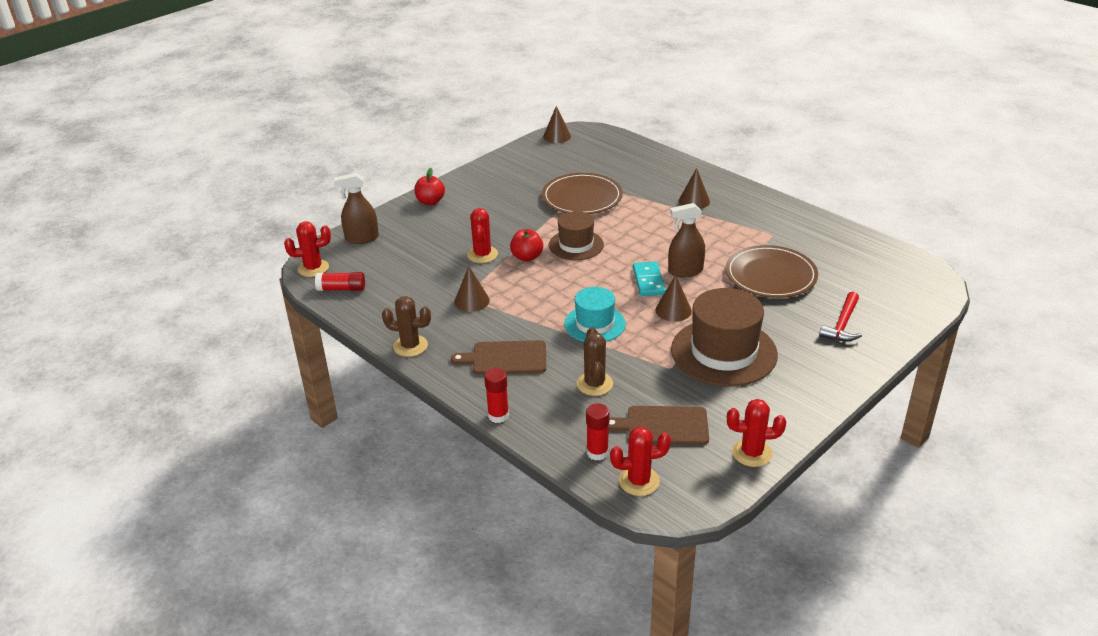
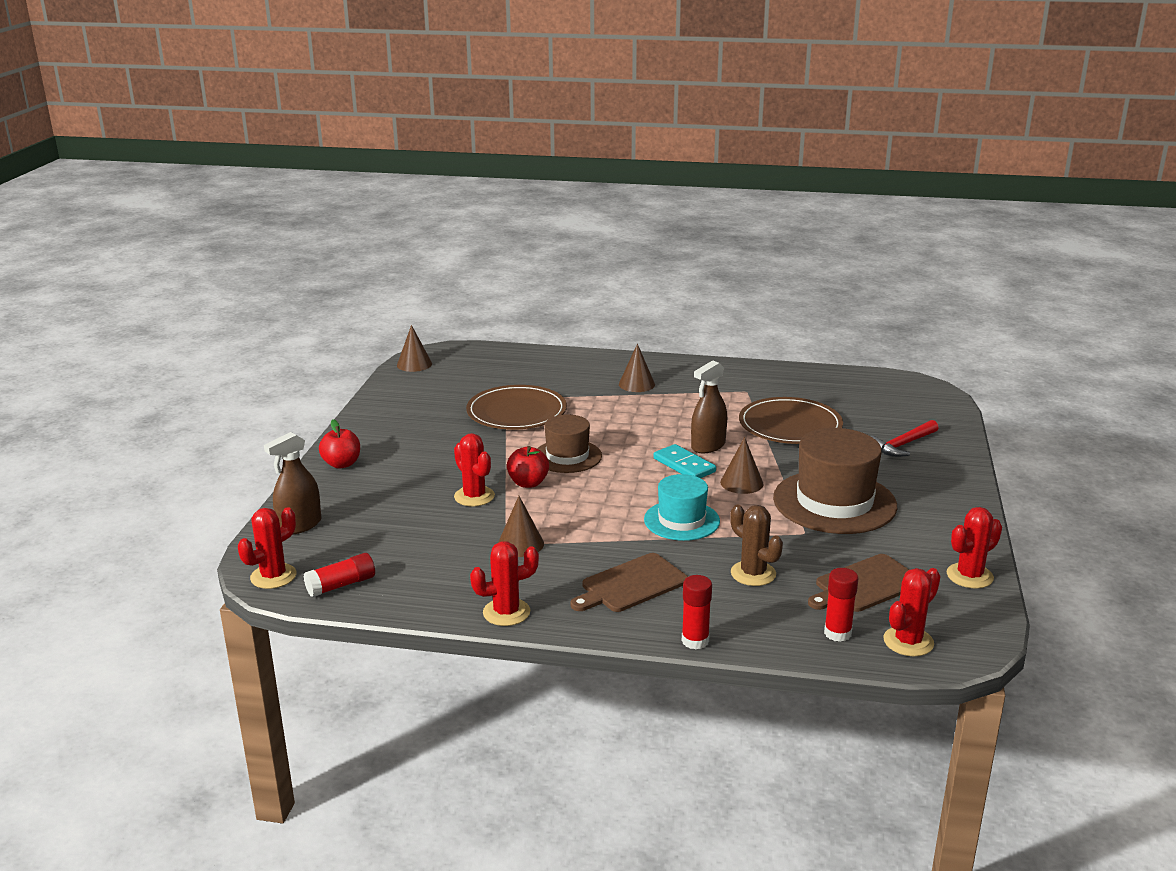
camera: 35 degrees left, 10 degrees down
(410, 346) = (506, 612): brown cactus -> red cactus
(842, 324) = (902, 445): red hammer -> red hammer turned 60 degrees clockwise

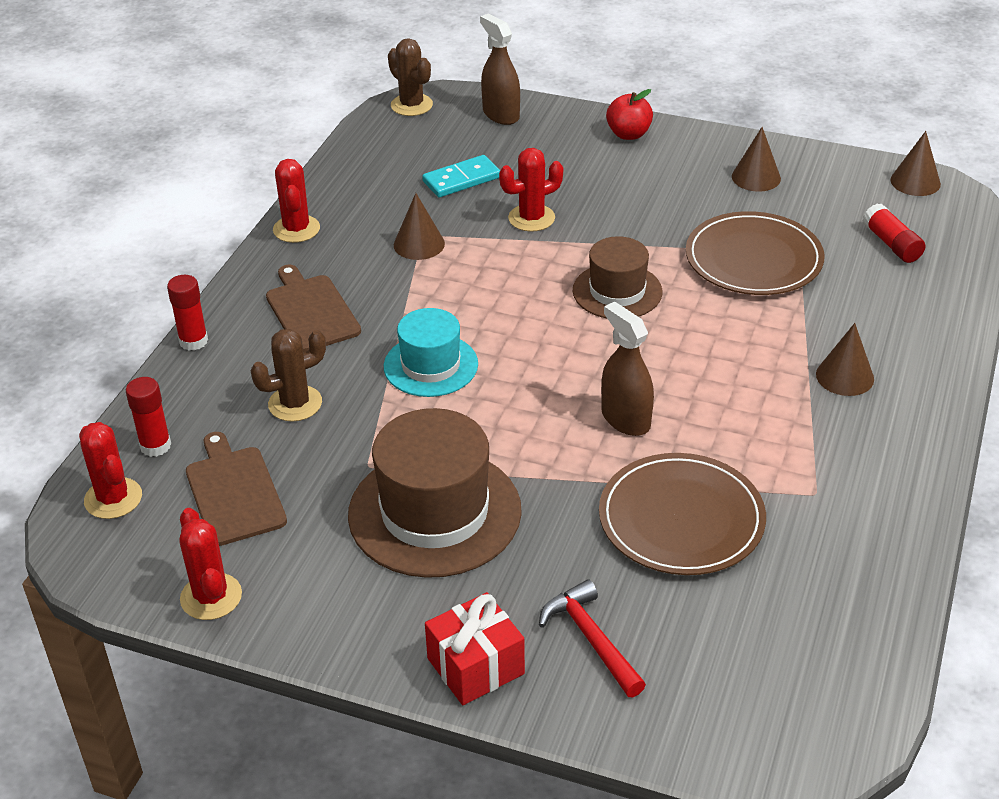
camera: 100 degrees right, 15 degrees up
(273, 576) = (411, 105): red cactus -> brown cactus
(341, 585) = (382, 140): red glue stick -> red glue stick (891, 244)
(528, 483) = (553, 257): red apple -> none
(684, 465) = (572, 388): turquoise domino -> turquoise domino (461, 179)
(741, 483) = (511, 433): brown cone -> brown cone (756, 177)
(949, 476) = (475, 666): none -> red gift

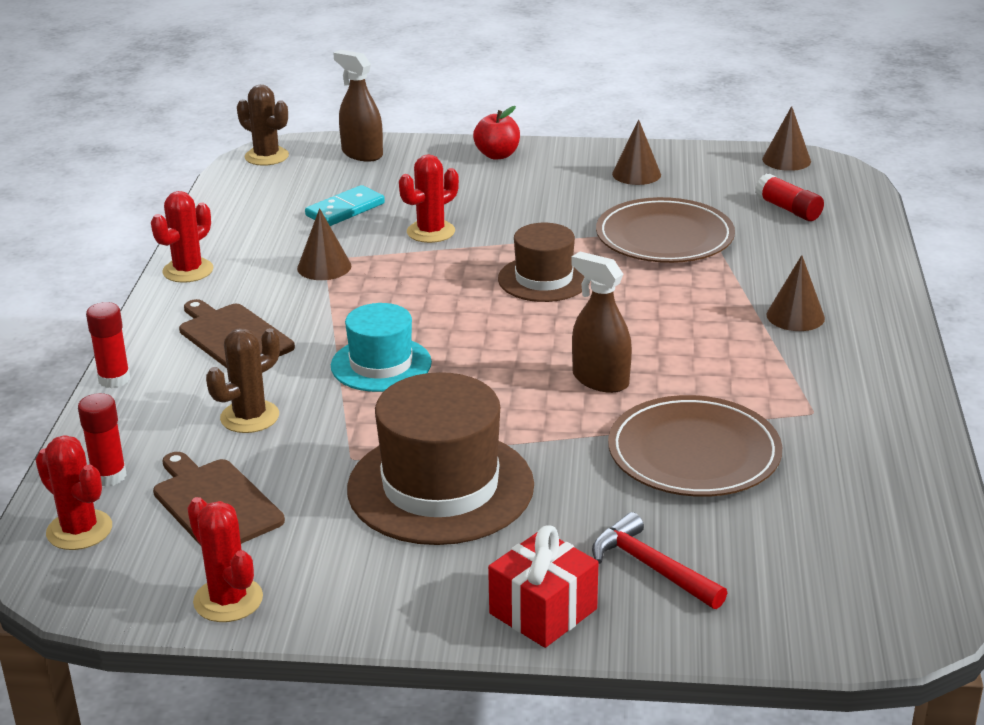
camera: 15 degrees left, 10 degrees down
(296, 229) = (188, 271): red cactus -> red cactus turned 60 degrees clockwise

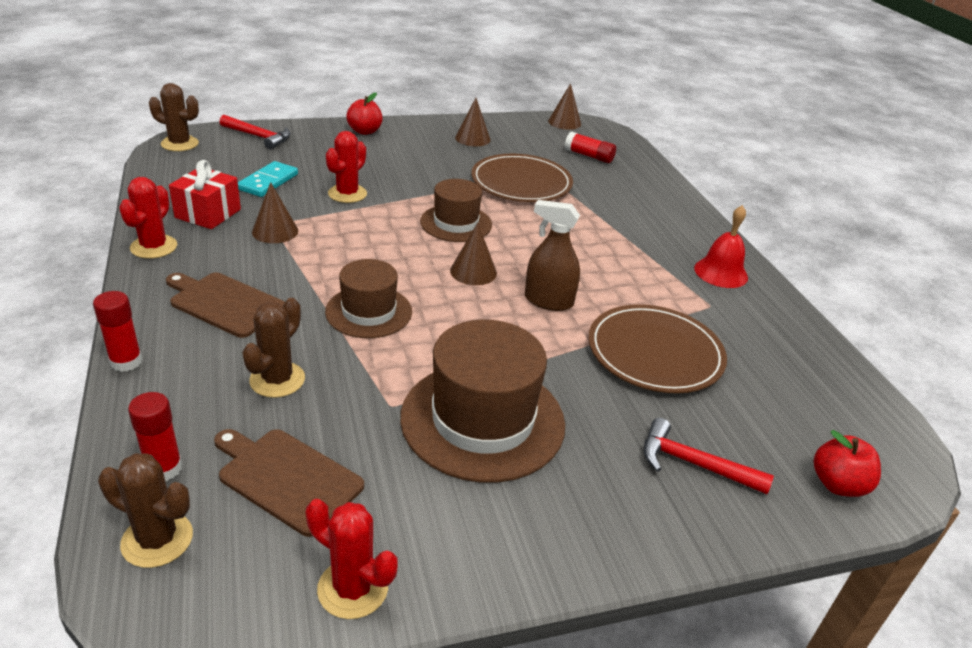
camera: 25 degrees left, 5 degrees up
(79, 530) = (157, 540): red cactus -> brown cactus
(362, 154) = (259, 137): brown spray bottle -> red hammer
(381, 364) = (369, 312): turquoise hat -> brown hat
(543, 611) = (640, 529): red gift -> red gift (208, 213)
(795, 316) = (647, 232): brown cone -> brown cone (473, 272)
(814, 618) = (838, 484): none -> red apple
(861, 376) = (721, 272): none -> red bell

